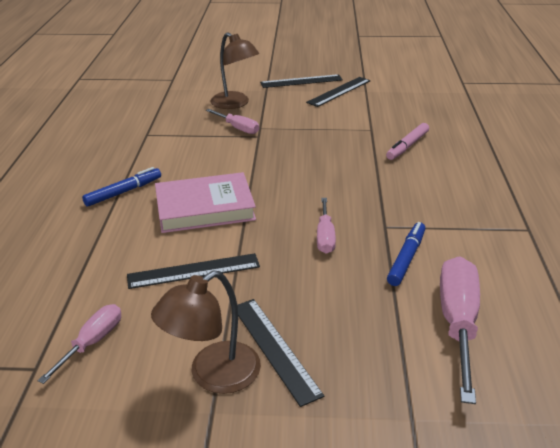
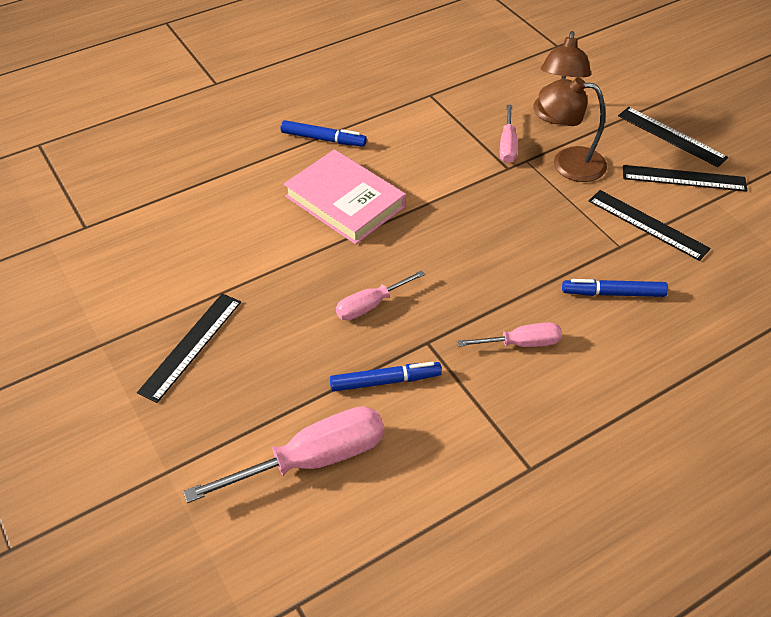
camera: 55 degrees right, 15 degrees up
(92, 343) = (128, 239): pink screwdriver -> pink screwdriver (520, 343)
(193, 271) = (250, 245): black ruler -> black ruler (647, 224)
(213, 375) = (138, 325): brown lamp -> brown lamp (567, 163)
(407, 146) = (613, 293): pink marker -> blue marker

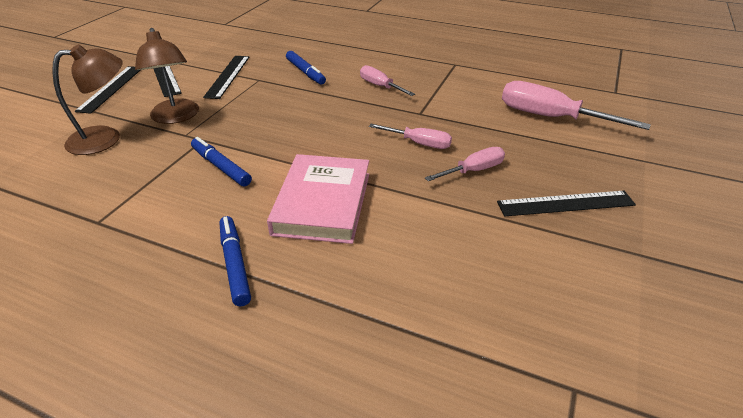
camera: 125 degrees left, 10 degrees down
(385, 381) = (468, 116): blue marker -> blue marker (221, 167)
(507, 145) = (168, 148): pink screwdriver -> pink screwdriver (473, 171)

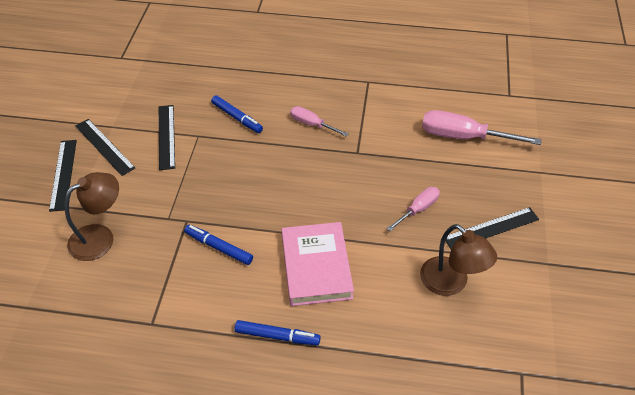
camera: 15 degrees left, 10 degrees up
(176, 117) = (148, 199): brown lamp -> brown lamp (451, 283)
(235, 264) = (277, 336): blue marker -> blue marker turned 135 degrees clockwise
(419, 143) = (367, 188): pink screwdriver -> none

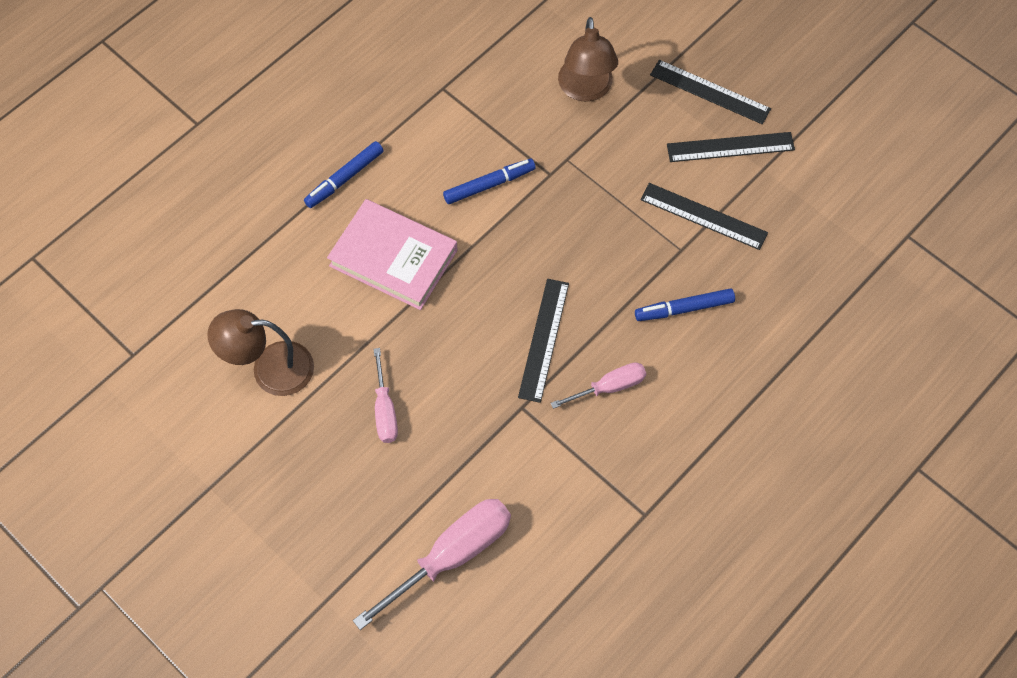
camera: 125 degrees right, 15 degrees up
(491, 228) = (298, 467): black ruler -> black ruler (543, 339)

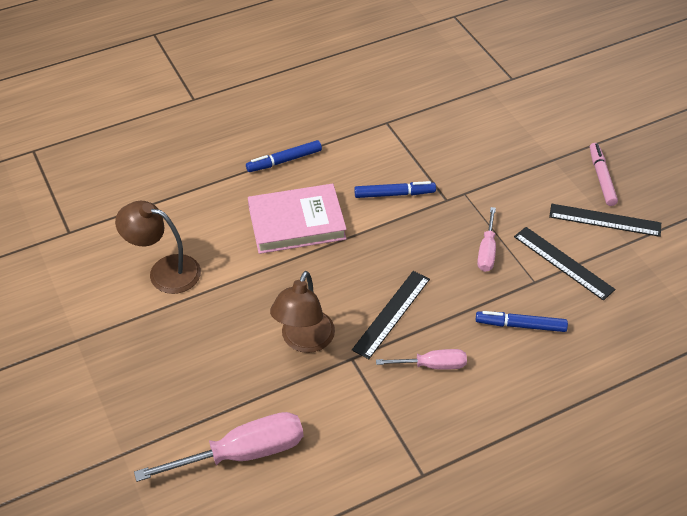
camera: 20 degrees right, 15 degrees down
(385, 410) = (239, 326): pink screwdriver -> pink screwdriver (487, 251)
(393, 258) = (296, 223): pink book -> pink book turned 60 degrees counterclockwise
(586, 90) = (499, 151): brown lamp -> brown lamp (304, 341)
(710, 92) = (601, 178): black ruler -> pink marker

